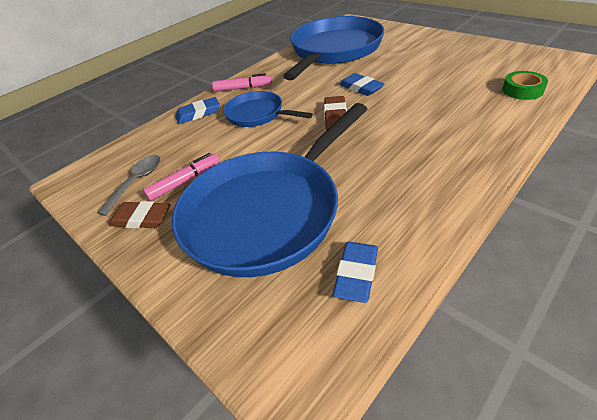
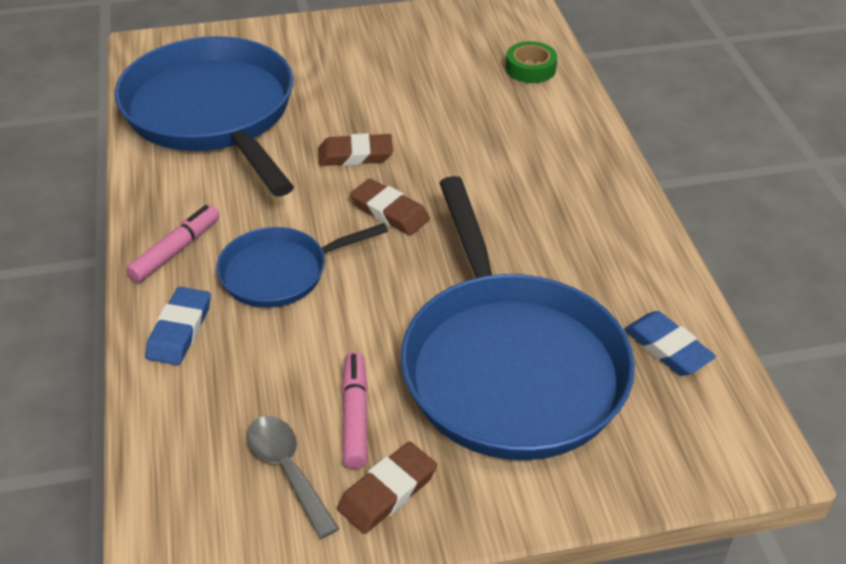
camera: 60 degrees left, 0 degrees up
(361, 88) = (355, 155): blue eraser -> brown eraser

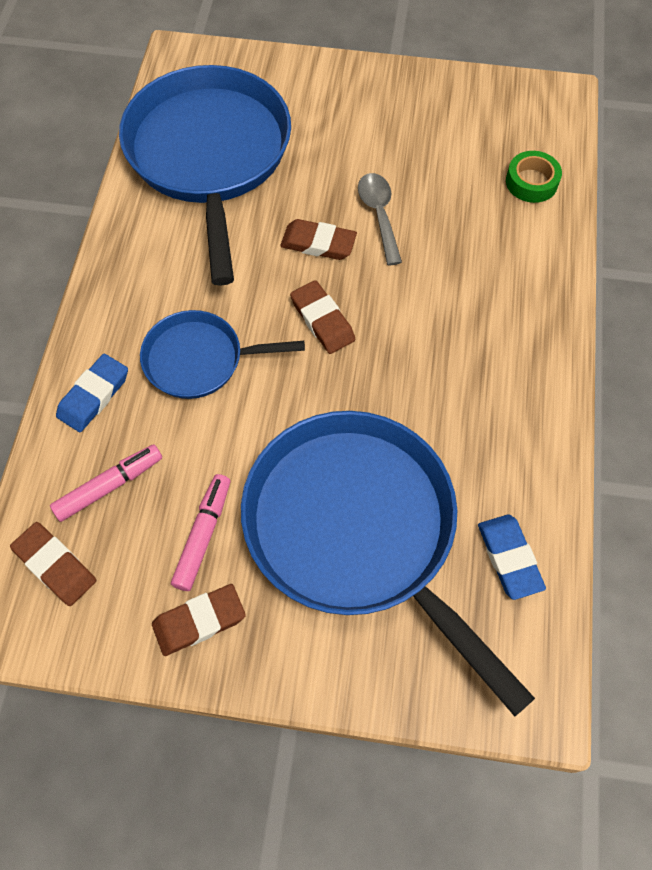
camera: 20 degrees right, 20 degrees up
(175, 250) = (121, 307): pink marker -> pink marker (109, 486)
(203, 490) = (55, 565): none -> brown eraser
(287, 470) = (127, 570): grey spoon -> grey spoon (379, 215)
(510, 366) = (357, 529): blue pan -> blue pan turned 135 degrees clockwise

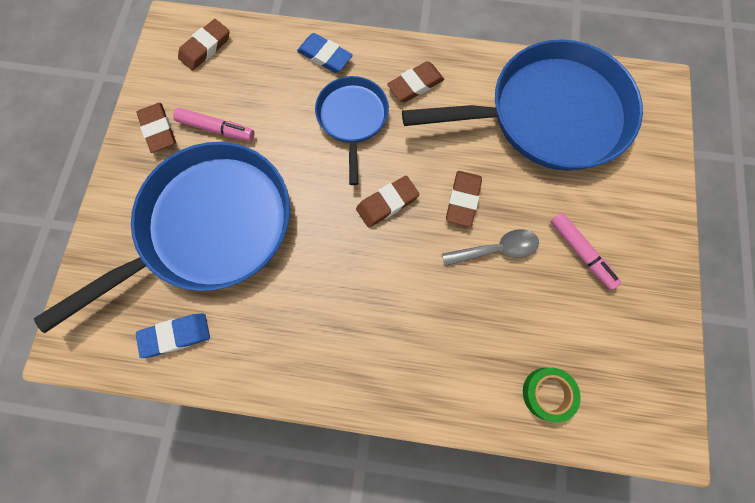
camera: 90 degrees right, 10 degrees up
(109, 486) = (256, 71): pink marker -> pink marker (581, 252)
(153, 287) = (415, 85): none -> brown eraser

